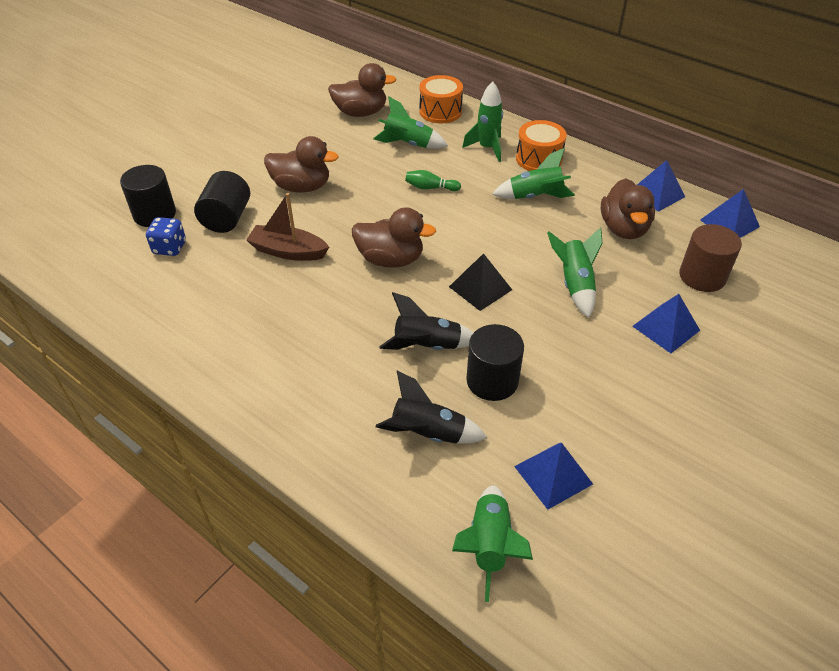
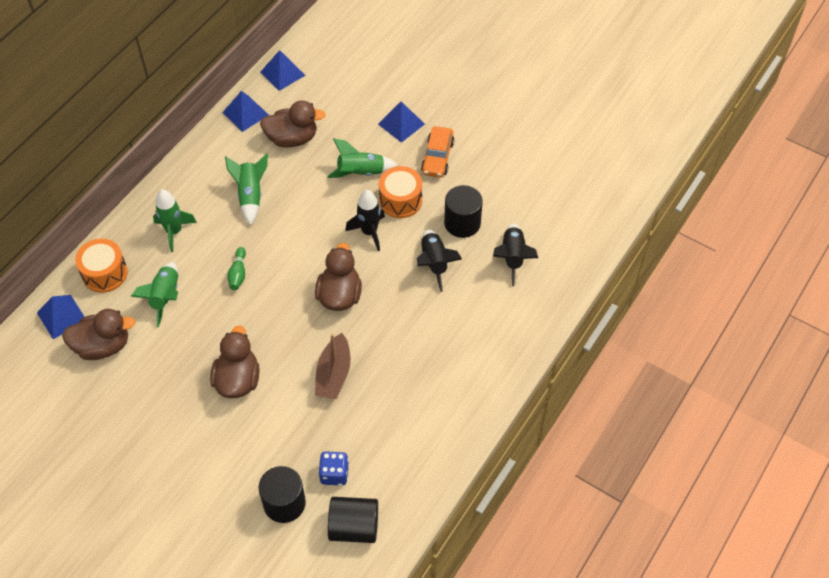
camera: 95 degrees left, 10 degrees up
(227, 218) = (289, 435): black cylinder -> black cylinder (354, 527)
(361, 113) = (103, 346): brown duck -> brown duck turned 90 degrees clockwise
(480, 288) = (369, 232): black pyramid -> black rocket
(489, 545) = (586, 222): green rocket -> none
(539, 159) = (193, 192): orange drum -> orange drum (400, 200)
(553, 475) = (533, 191): blue pyramid -> blue pyramid (61, 316)
(609, 362) = (437, 157): none -> orange car
(702, 276) = (346, 97): brown cylinder -> none

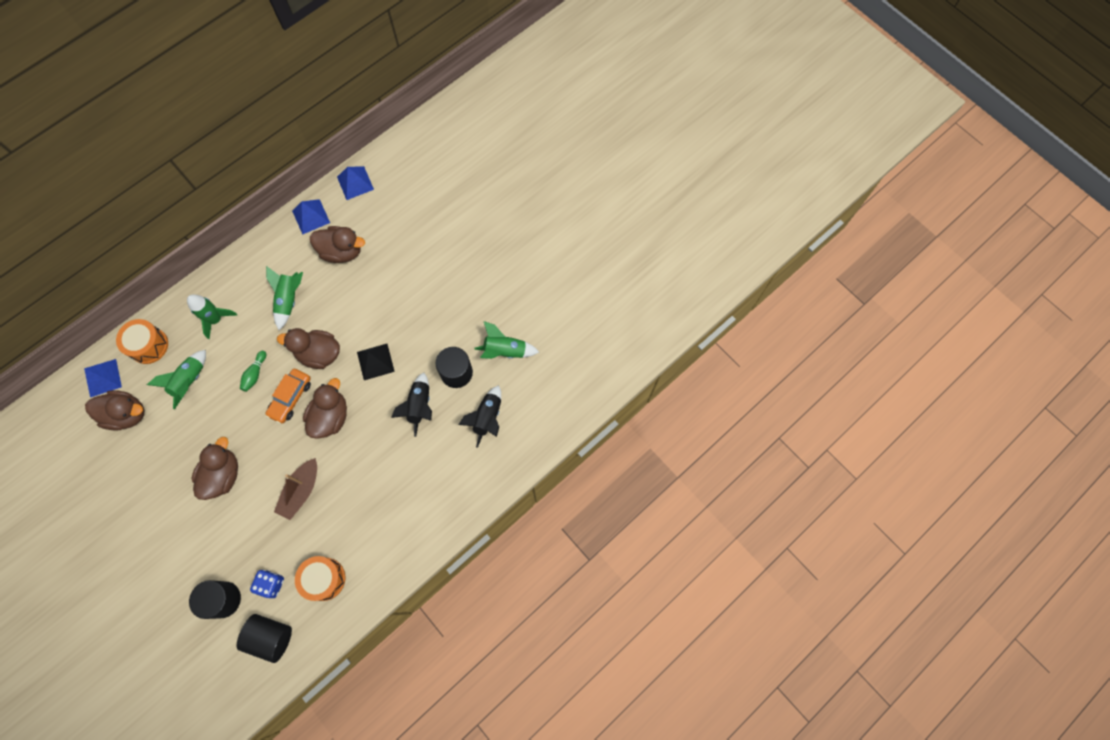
camera: 15 degrees right, 15 degrees up
(303, 239) = (319, 354): none -> brown duck
(361, 173) = (388, 301): green rocket -> green rocket (505, 351)
(369, 232) = (375, 361): black rocket -> black pyramid
(400, 200) = (412, 337): orange drum -> orange drum (324, 579)
(401, 124) = (438, 259): blue pyramid -> none
(437, 157) = (458, 301): orange car -> orange car (291, 398)

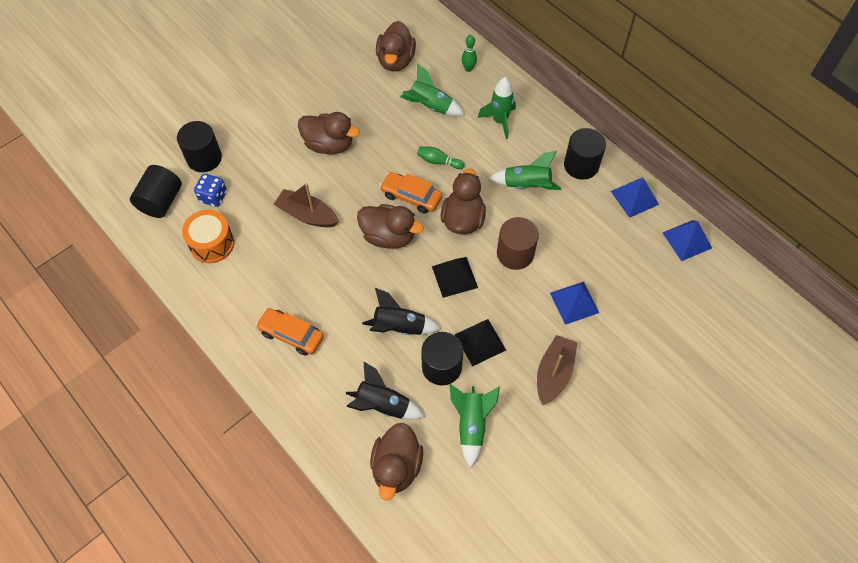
camera: 90 degrees right, 10 degrees down
(103, 377) = (434, 38): blue pyramid -> blue pyramid (574, 302)
(149, 345) = (468, 69): orange drum -> green bowling pin
(273, 255) = (581, 165): none -> black cylinder
(342, 251) = (592, 232): brown duck -> brown duck (396, 466)
(357, 312) = (515, 253): none -> brown cylinder
(422, 496) = (291, 335): none -> orange car
(436, 343) = (480, 342): none -> black pyramid
(465, 289) = (554, 373): none -> brown boat

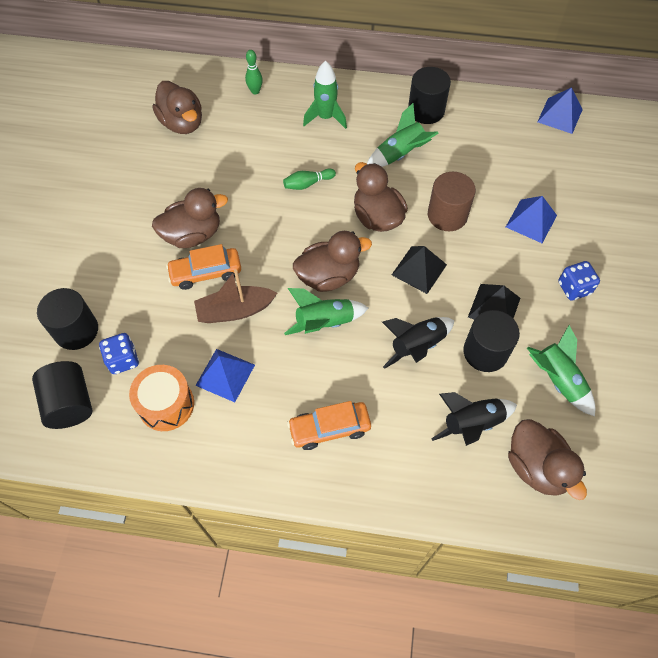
camera: 40 degrees left, 0 degrees up
(411, 196) = (314, 229): orange car -> orange car (206, 273)
(430, 106) = (253, 142): green rocket -> green rocket (324, 323)
(554, 373) = (574, 288): brown boat -> blue dice
(634, 197) = (491, 109): blue pyramid -> blue pyramid (225, 375)

